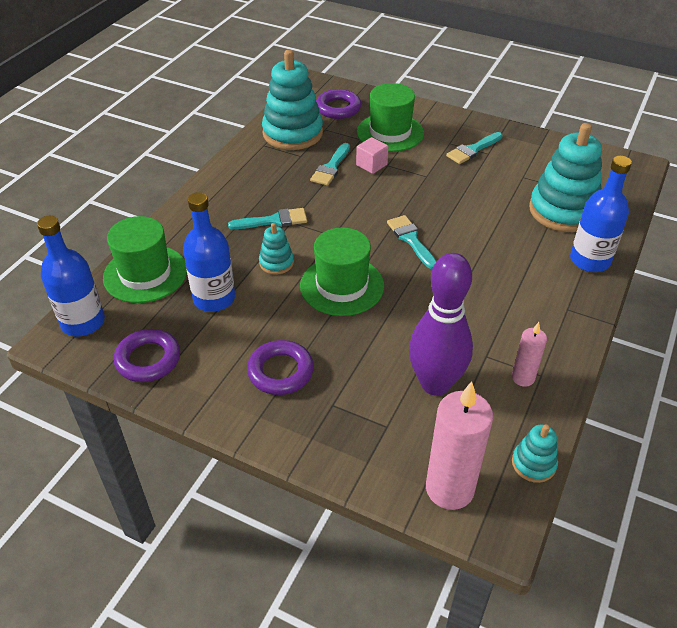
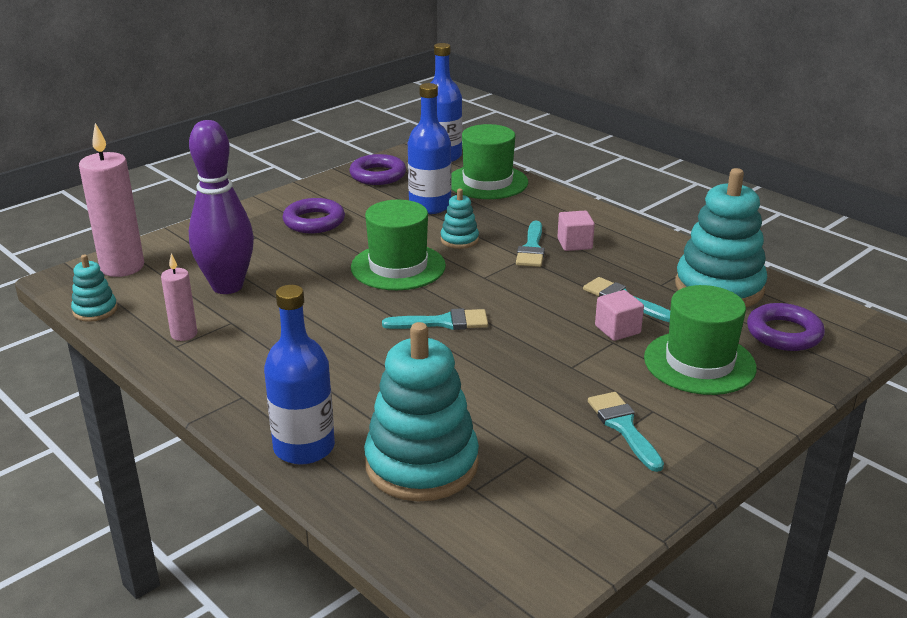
camera: 110 degrees right, 15 degrees down
(255, 201) = (574, 244): none -> pink cube

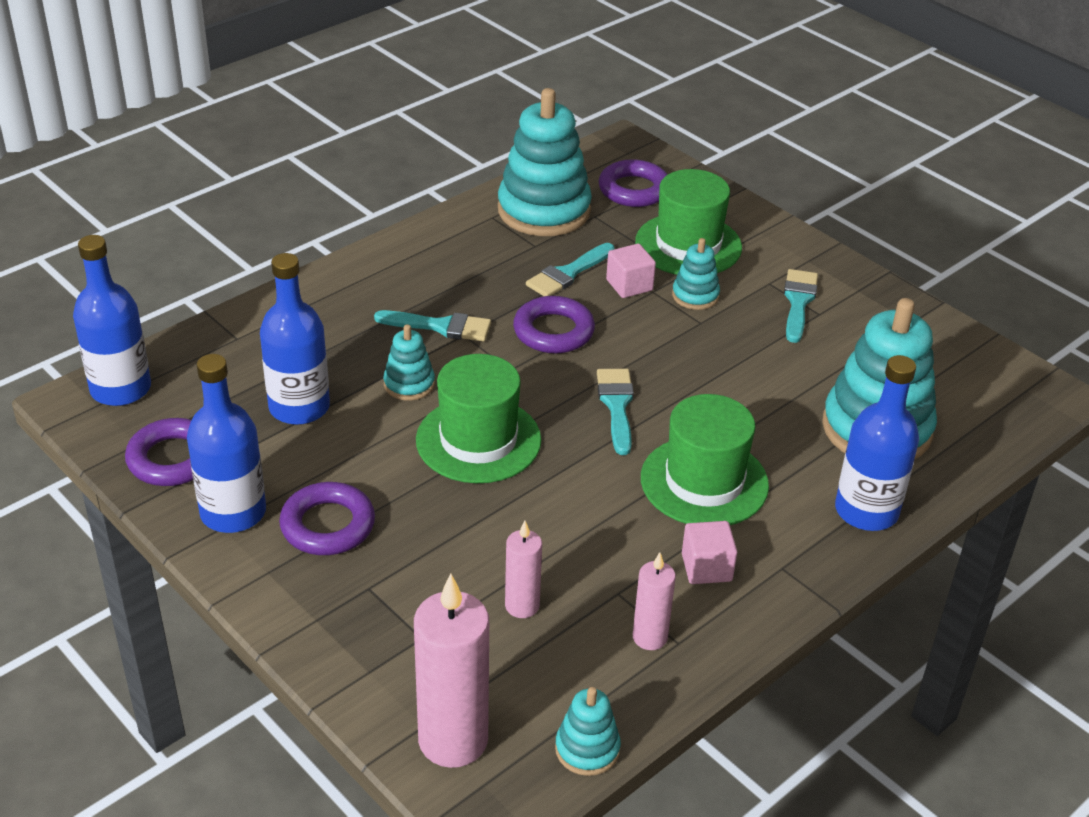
camera: 90 degrees left, 10 degrees up
(227, 286) = (522, 606): purple bowling pin -> pink candle
(329, 194) = (233, 512): none -> blue bottle
(487, 182) = (231, 350): green hat -> green hat (704, 482)
(537, 294) = (553, 331): none -> purple ring
(574, 244) = (432, 293): pink cube -> pink cube (706, 567)
(613, 364) = (695, 296): none -> turquoise stacking toy
(624, 427) = (798, 302): turquoise brush -> turquoise brush turned 120 degrees clockwise

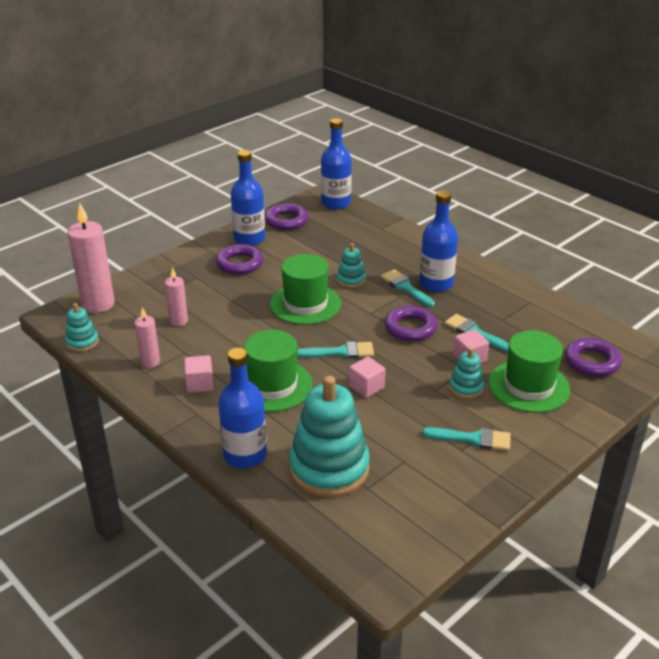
camera: 90 degrees right, 5 degrees down
(299, 407) = (327, 249): blue bottle -> blue bottle (436, 284)
(440, 326) = (406, 287): turquoise brush -> turquoise brush turned 135 degrees clockwise
(544, 210) = (546, 322): turquoise stacking toy -> none
(701, 385) = (366, 387): none -> pink cube

